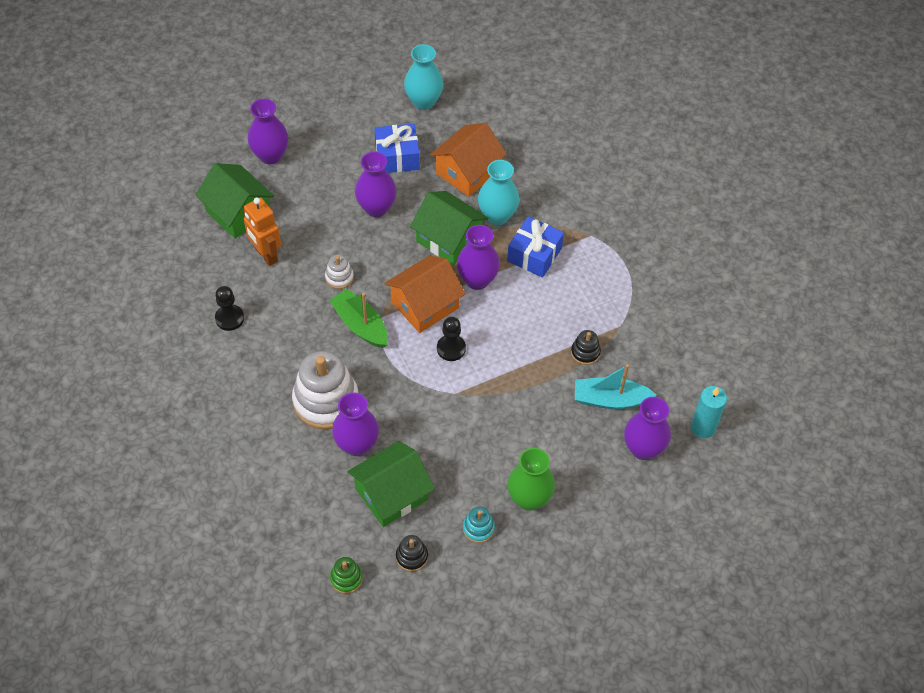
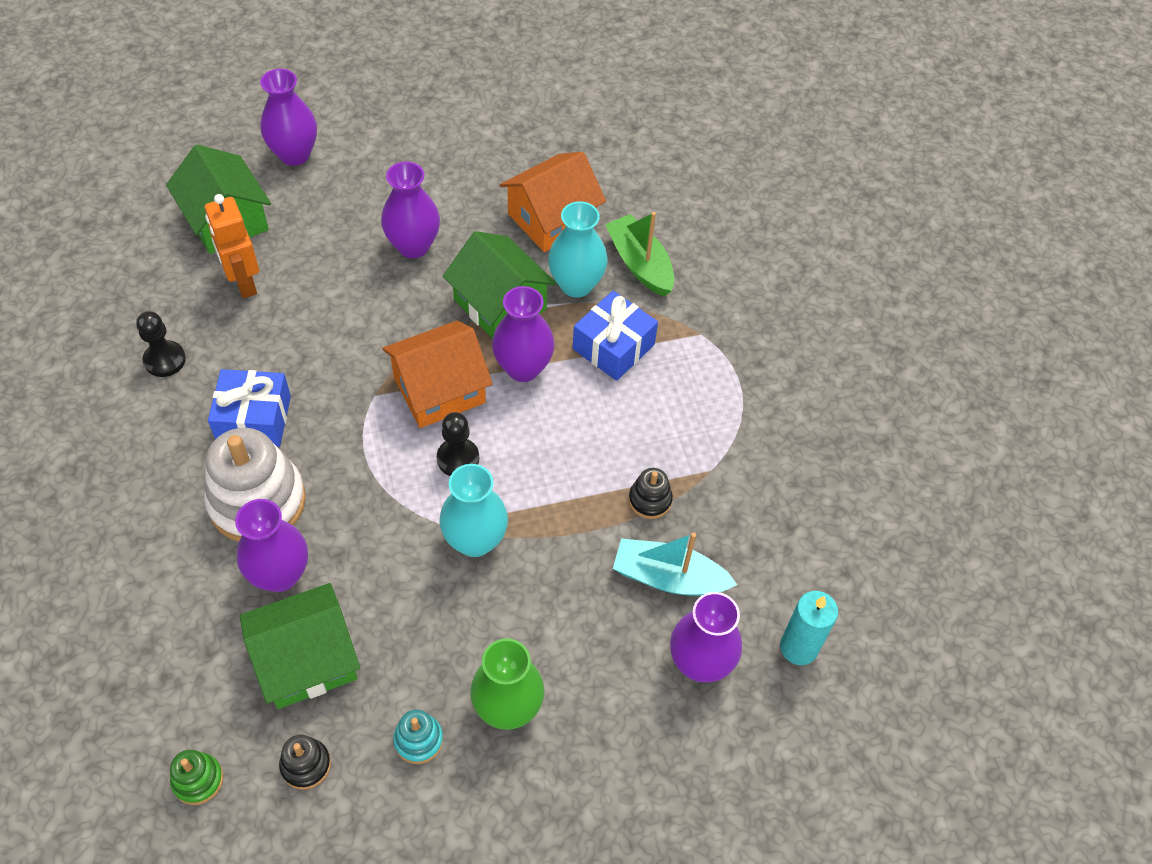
camera: 10 degrees right, 0 degrees up
(339, 277) = (333, 330): white stacking toy -> none
(360, 325) = (341, 402): green boat -> green boat (640, 264)
(397, 157) = (462, 183): blue gift -> blue gift (254, 419)
(423, 102) = (519, 119): turquoise vase -> turquoise vase (475, 540)

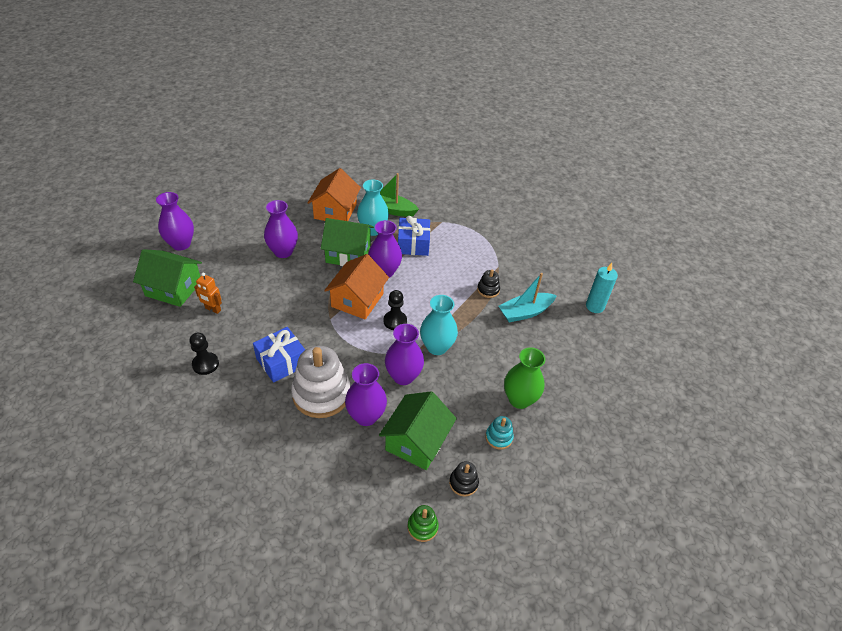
camera: 40 degrees left, 10 degrees down
(244, 283) = (213, 309): orange robot -> orange robot, size x0.66
(700, 663) = (569, 334): purple vase -> purple vase (403, 376)

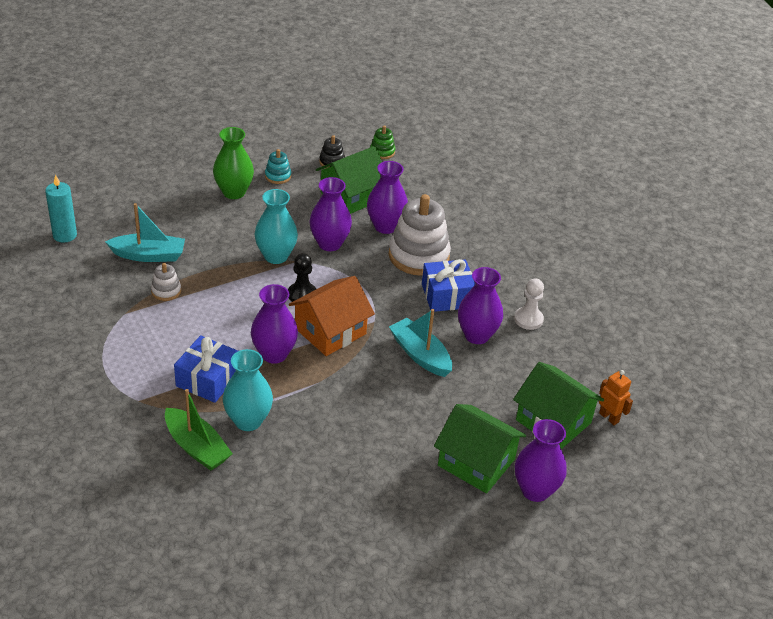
camera: 155 degrees left, 5 degrees down
(205, 364) = (528, 319): black pawn -> white pawn
(213, 309) = (508, 377): orange robot -> orange robot (609, 417)
(283, 252) = (393, 428): purple vase -> purple vase (477, 335)
(284, 304) = (420, 355): none -> turquoise boat
(335, 211) = (283, 473): orange house -> none
(348, 254) = (306, 395): green house -> green house (476, 462)
(488, 290) = (166, 291): black stacking toy -> white stacking toy

